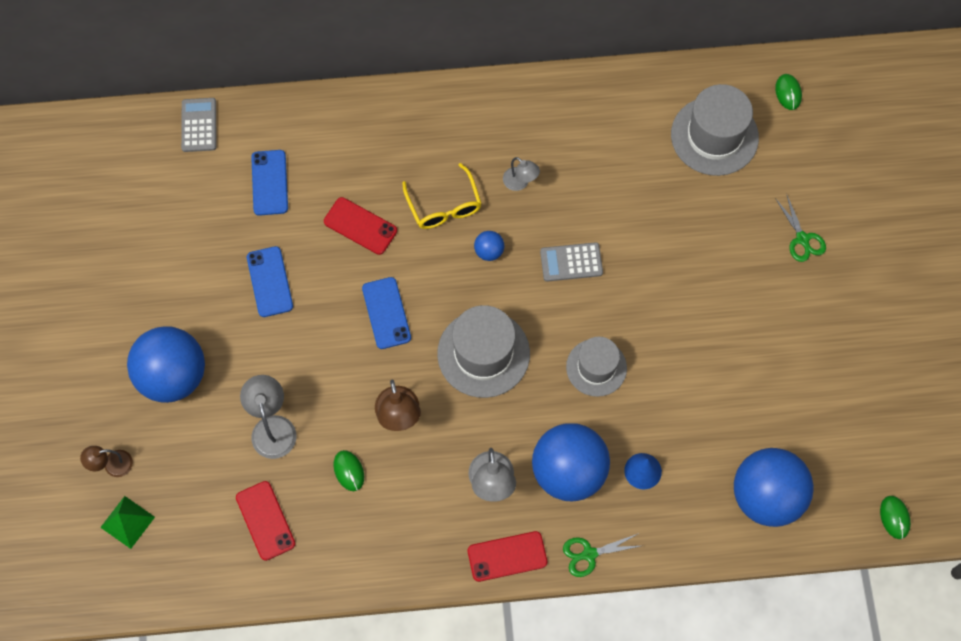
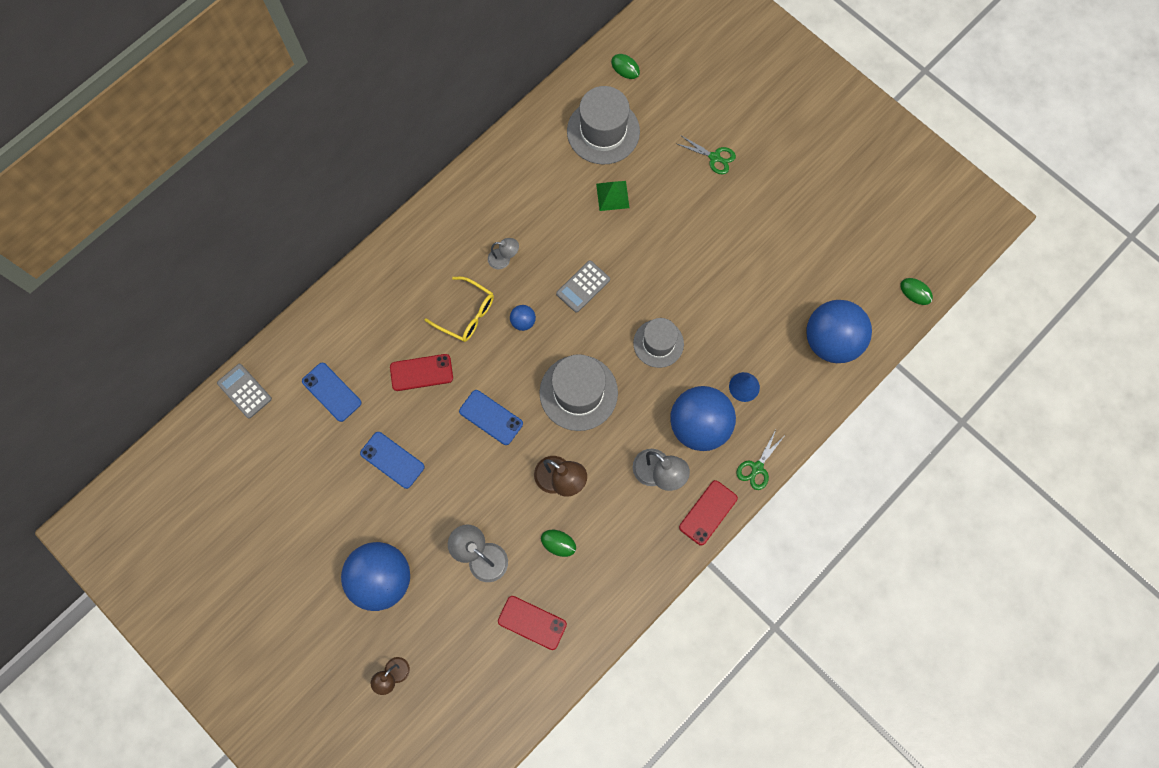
camera: 40 degrees left, 5 degrees up
(127, 522) = (439, 703): green pyramid -> green pyramid (612, 195)

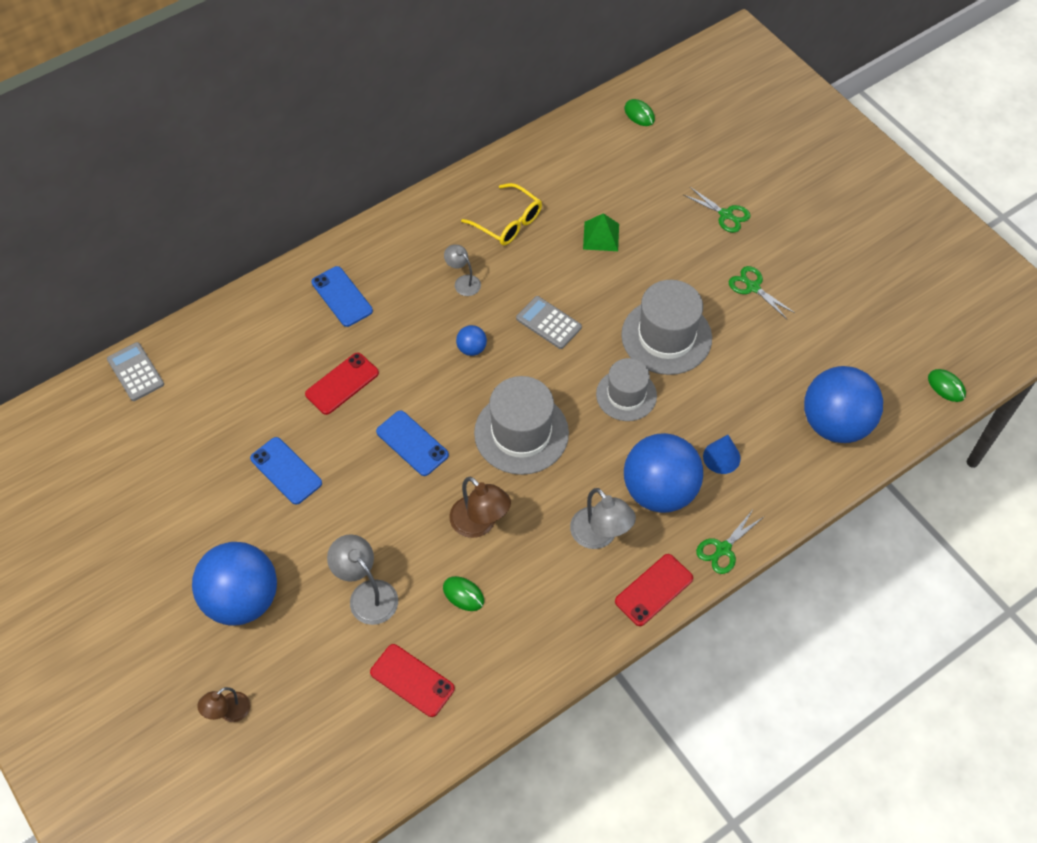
camera: 10 degrees right, 15 degrees down
(331, 392) = (234, 388): blue phone -> blue phone (342, 296)
(421, 372) = (342, 384): red phone -> red phone turned 45 degrees counterclockwise
(466, 314) = (408, 331): yellow glasses -> yellow glasses (508, 222)
(504, 259) = (463, 282): grey lamp -> grey lamp turned 150 degrees counterclockwise
(583, 286) = (548, 323): grey calculator -> grey calculator turned 75 degrees clockwise
(603, 131) = (602, 172): grey hat -> grey hat (666, 336)
(747, 224) = (752, 287): none -> green scissors

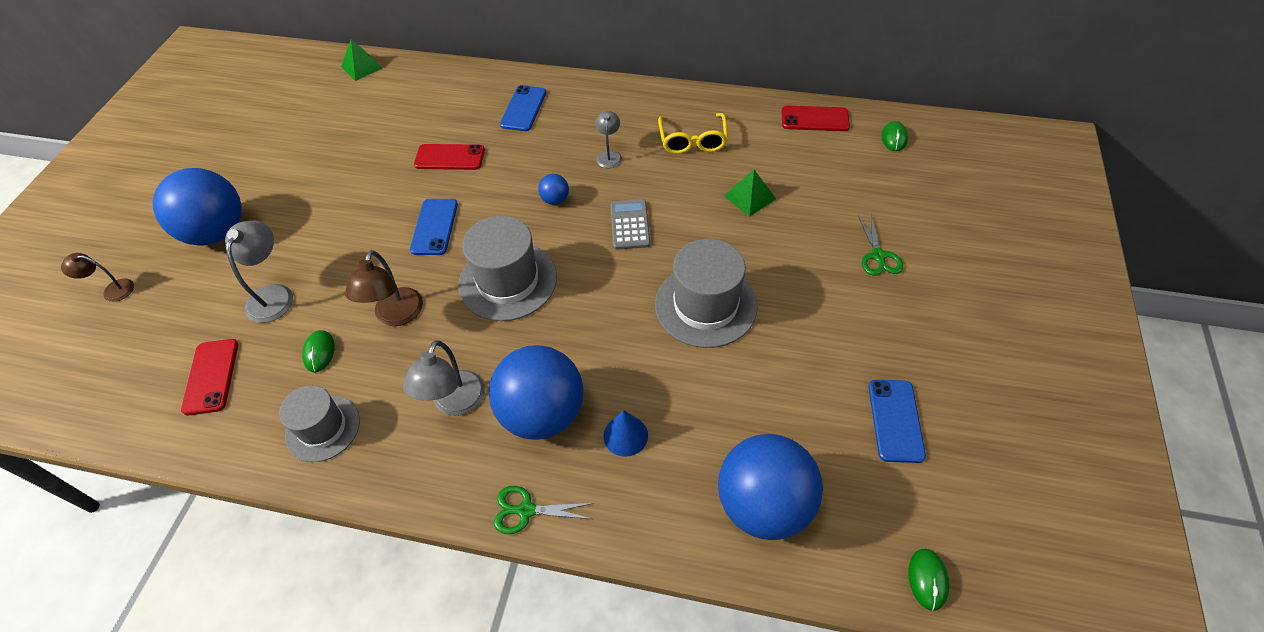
camera: 50 degrees right, 5 degrees down
(135, 372) = (362, 67): grey calculator -> green pyramid
(286, 471) = (347, 181): blue phone -> blue phone (895, 420)
(626, 395) = (616, 320): grey hat -> grey hat (323, 428)
(653, 590) = (432, 485): red phone -> red phone (814, 119)
(752, 287) = (831, 327): green scissors -> none

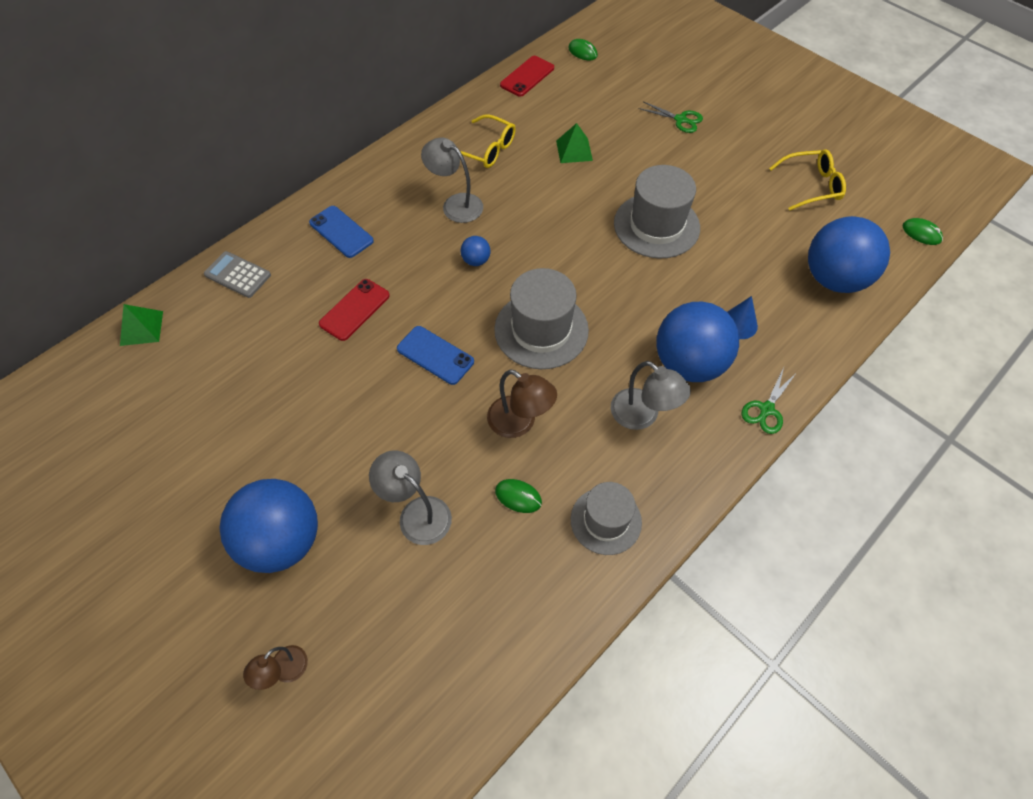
camera: 60 degrees left, 5 degrees up
(211, 376) = (482, 598): red phone -> none
(609, 155) = (455, 204): grey lamp -> grey lamp, size x1.60
(630, 225) = (544, 228): grey calculator -> grey calculator (238, 275)
(895, 420) = (811, 186): blue phone -> yellow glasses

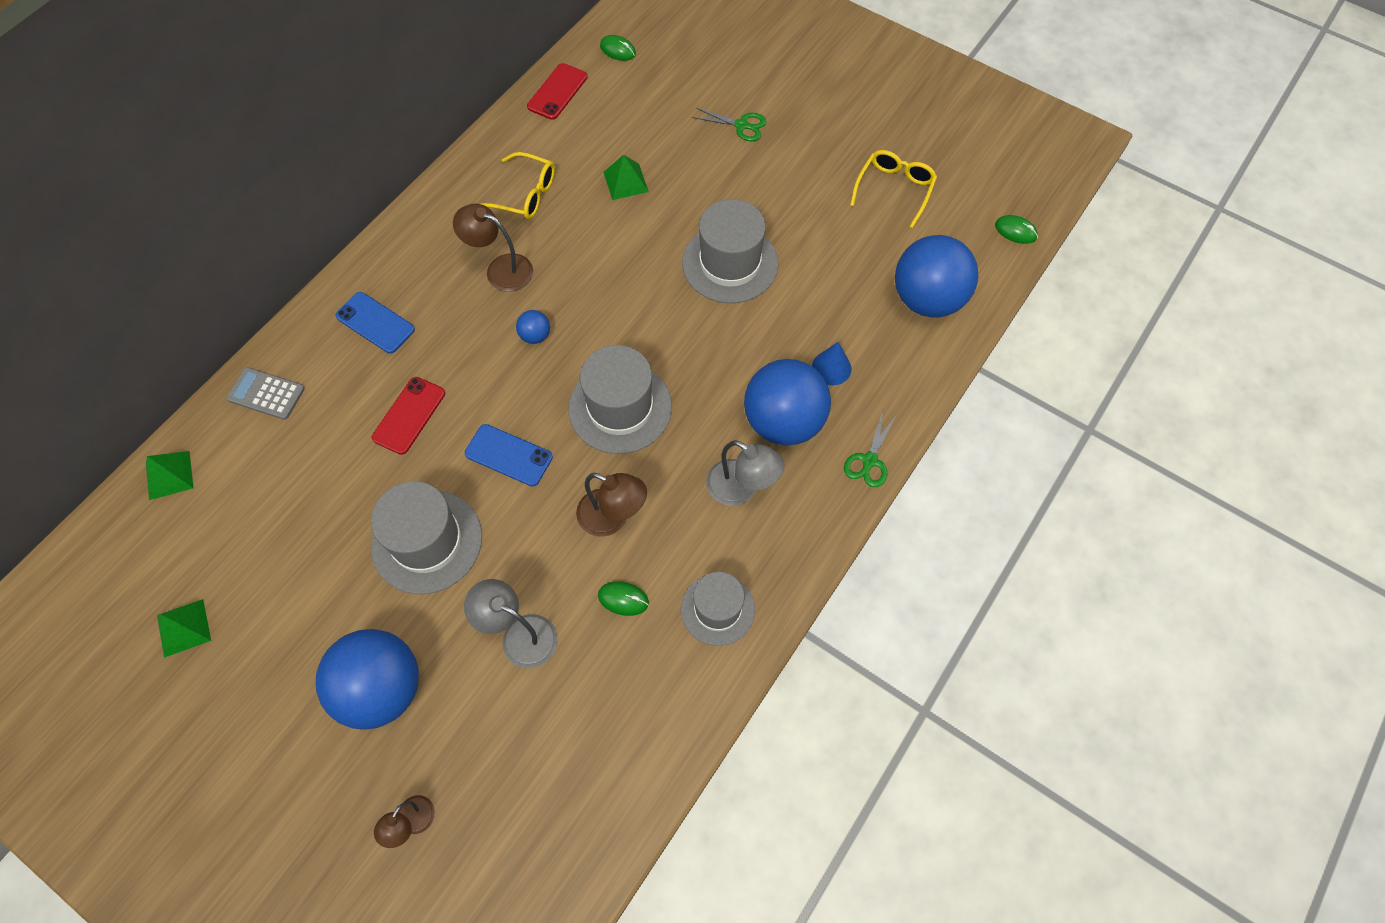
camera: 10 degrees left, 5 degrees up
(121, 457) = (184, 627): none -> green pyramid
(349, 417) = (427, 541): none -> grey hat
(455, 204) = (500, 269): grey lamp -> brown lamp
(811, 186) = (894, 189): yellow glasses -> yellow glasses turned 45 degrees counterclockwise

